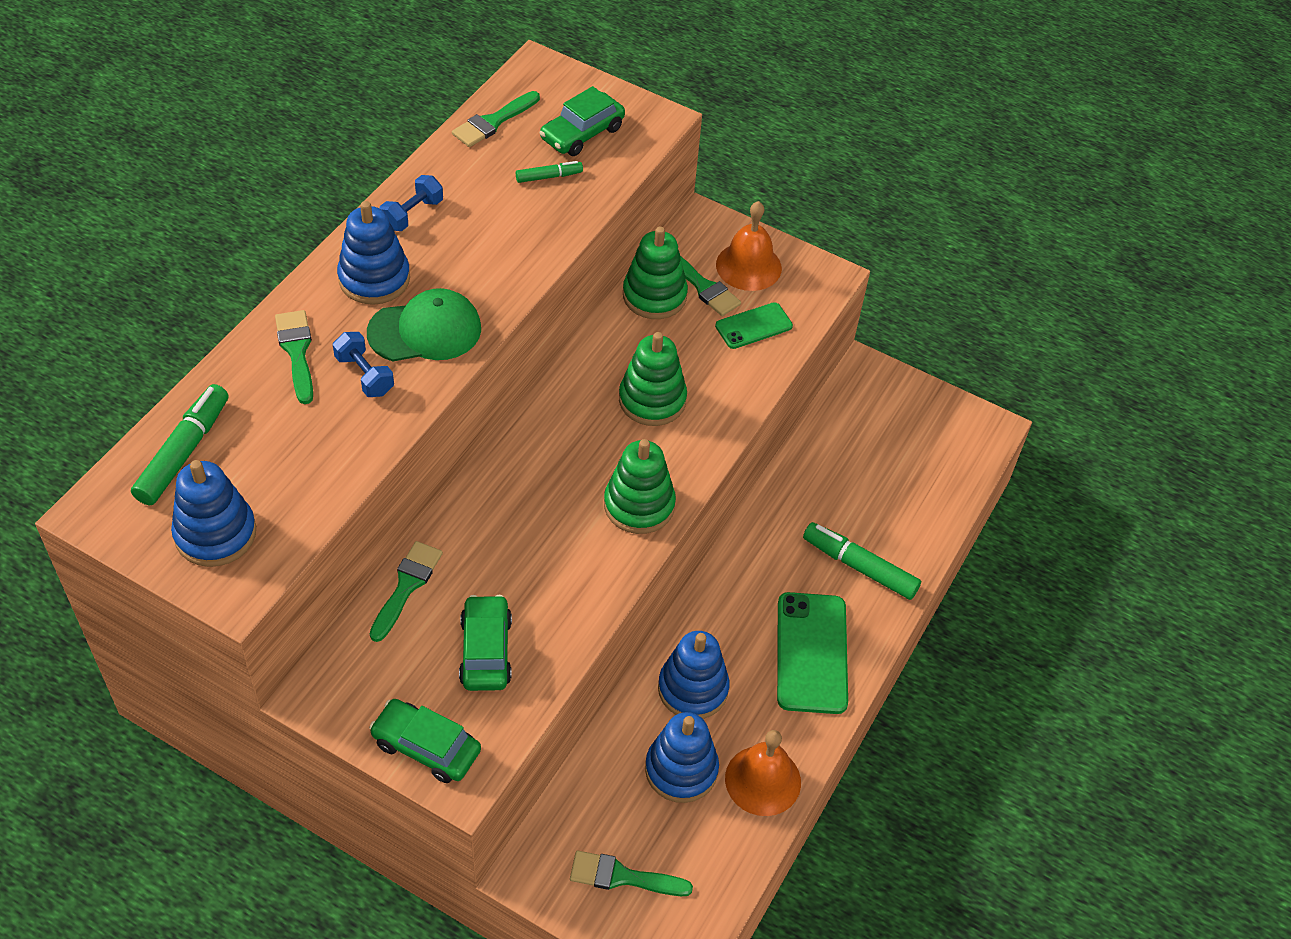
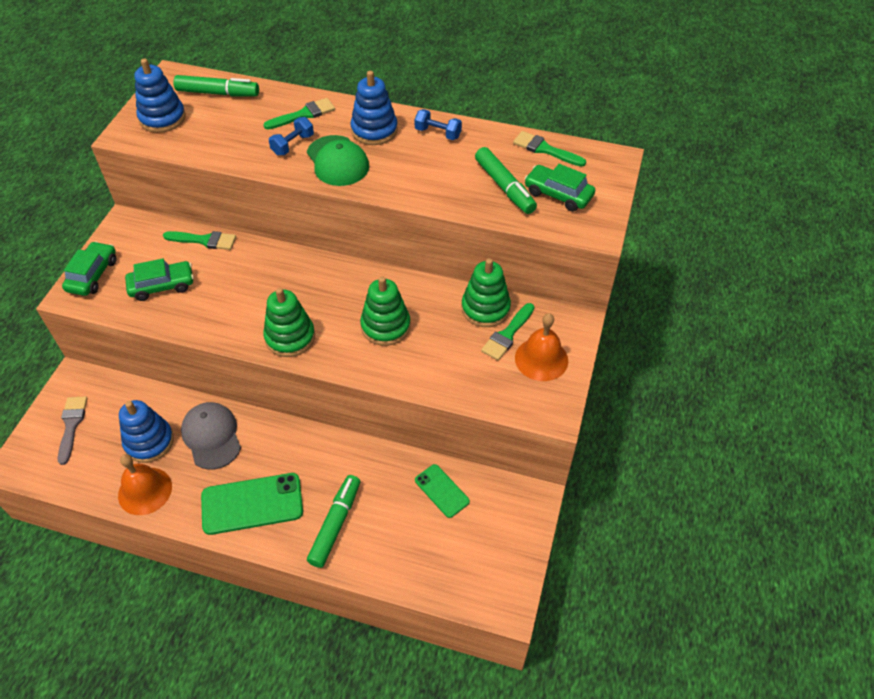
camera: 80 degrees right, 0 degrees up
(548, 176) = (504, 187): green marker -> green marker, size x1.87
(622, 876) = (72, 425): green brush -> grey brush
(693, 689) = (212, 436): blue stacking toy -> grey cap
(753, 326) = (479, 373): green phone -> green phone (441, 491)

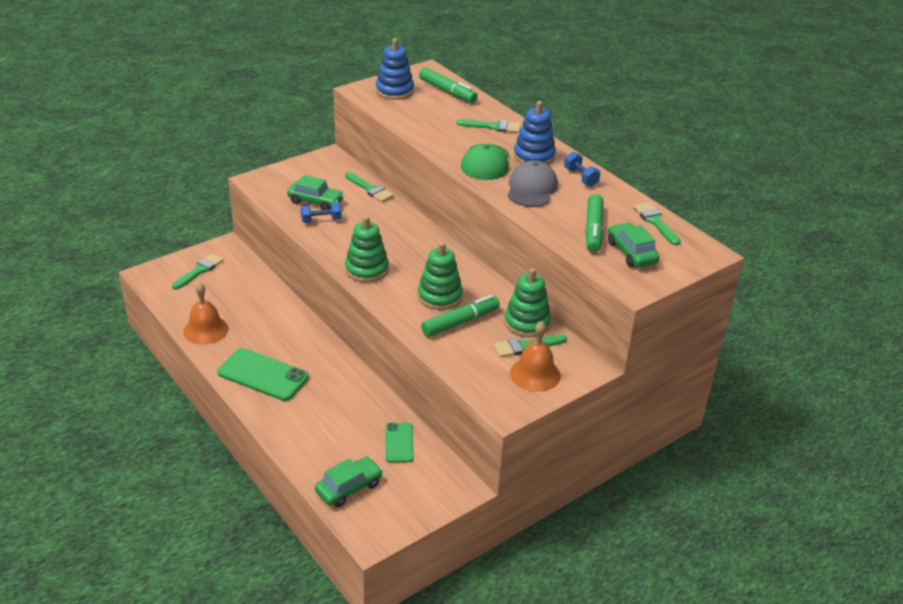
camera: 35 degrees right, 15 degrees down
(72, 425) = (199, 270): grey brush -> green brush
(92, 275) = (279, 176): green car -> green car (349, 487)
(149, 442) = (236, 305): blue stacking toy -> none
(212, 436) = (277, 323): grey cap -> grey cap (531, 188)
(293, 145) = (465, 140): blue dumbbell -> blue dumbbell (321, 220)
(335, 524) = (304, 418): green marker -> green marker (460, 322)

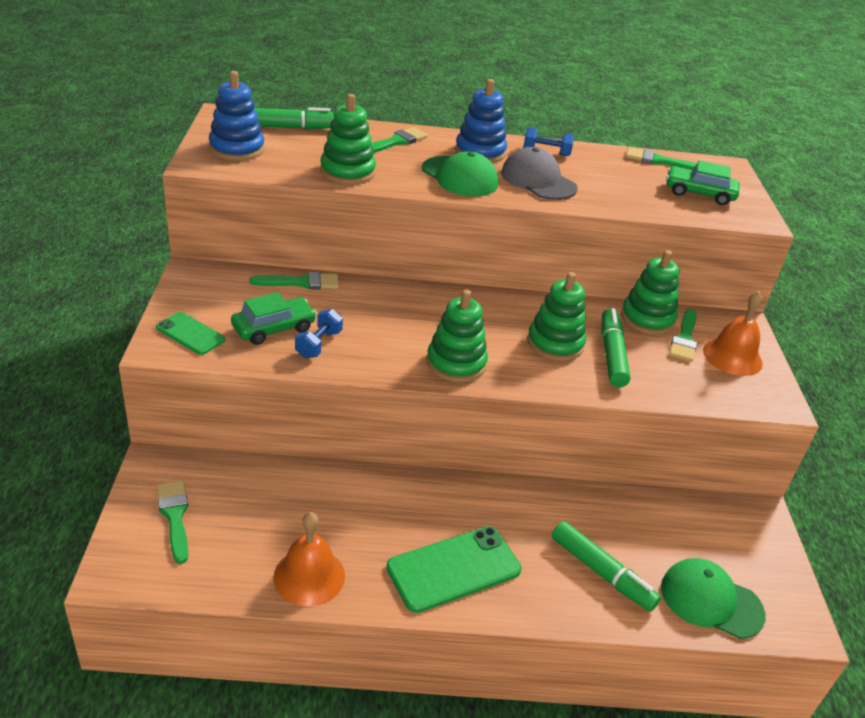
camera: 55 degrees left, 0 degrees up
(349, 487) = (711, 601): green car -> green cap
(399, 443) = (662, 520): green phone -> green phone (190, 334)
(426, 129) = (347, 172): none -> green stacking toy
(593, 229) = (644, 190): green marker -> green marker (601, 572)

